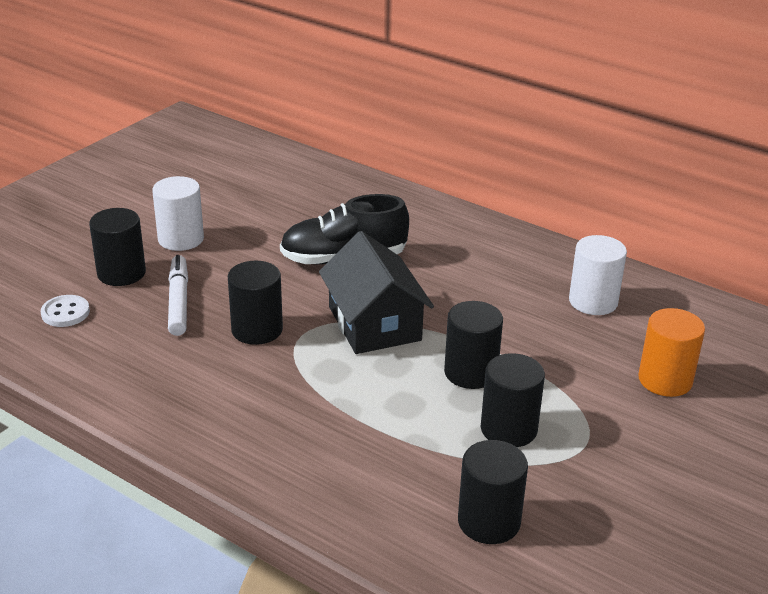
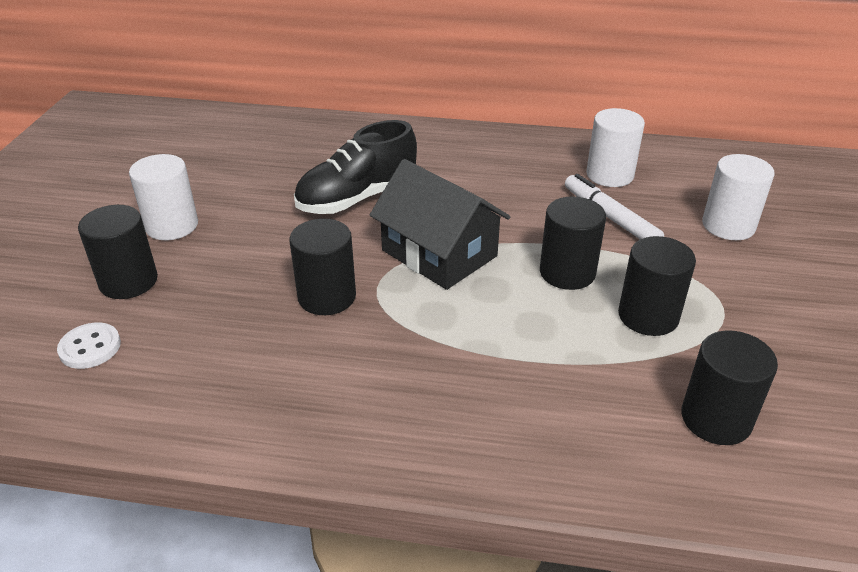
camera: 25 degrees left, 5 degrees up
(178, 301) = (217, 293): white marker -> white marker (610, 217)
(665, 380) = (728, 226): orange cylinder -> white cylinder

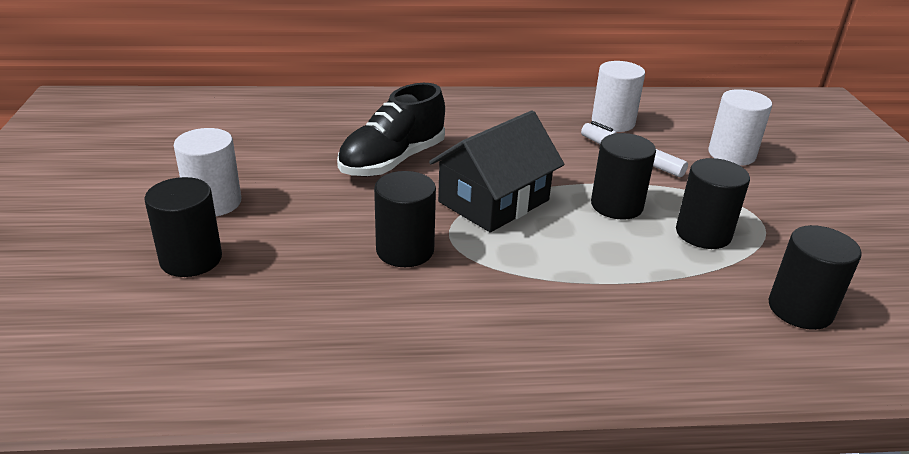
camera: 15 degrees left, 5 degrees down
(90, 347) = (178, 326): white button -> none
(439, 253) = (494, 201): black house -> black house turned 75 degrees counterclockwise

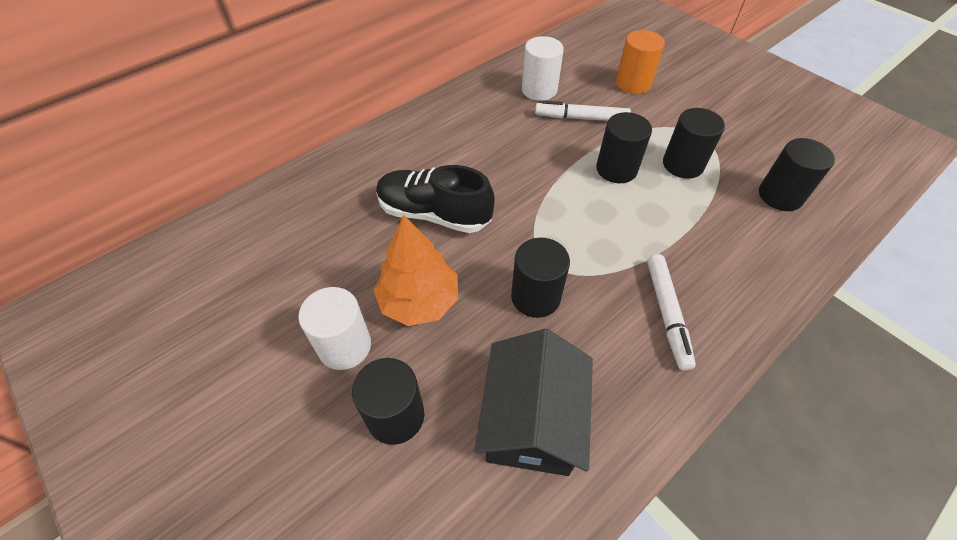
camera: 35 degrees left, 20 degrees up
(304, 205) = (419, 301): none -> orange tree
(393, 161) = (434, 214): black shoe -> black shoe turned 105 degrees clockwise
(494, 201) = (542, 212): black house -> black house (532, 420)
(518, 326) = (667, 314): none -> white marker
(731, 154) = (633, 83): white cylinder -> orange cylinder

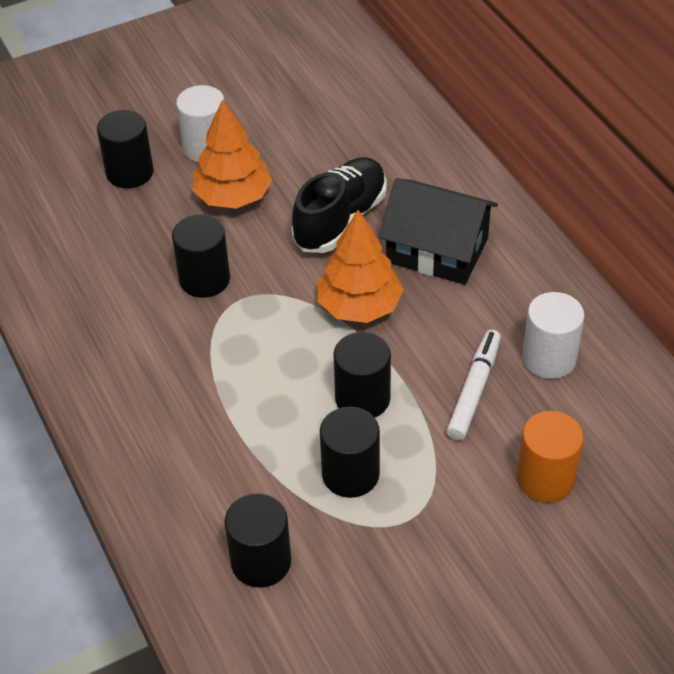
camera: 105 degrees right, 5 degrees down
(529, 185) = (359, 306): none -> orange tree
(532, 420) = (88, 251): black house -> black house (437, 250)
(667, 314) = (143, 376): white marker -> none

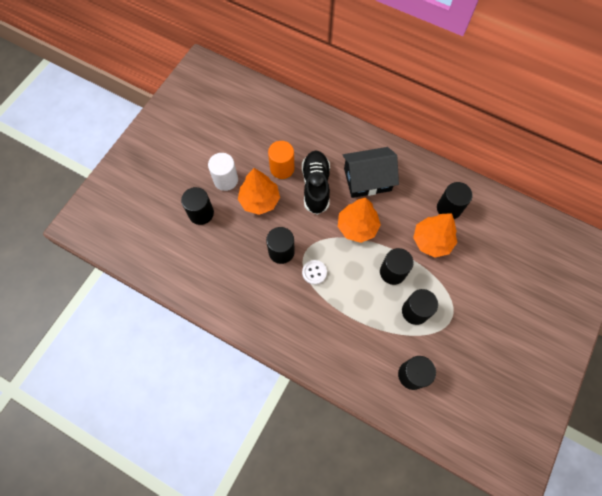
camera: 35 degrees left, 20 degrees up
(231, 333) = (314, 272): none -> white button
(474, 390) = (432, 241): white marker -> orange tree
(545, 479) = (487, 266): orange cylinder -> orange cylinder (282, 168)
(549, 358) = (449, 208): white cylinder -> black cylinder

